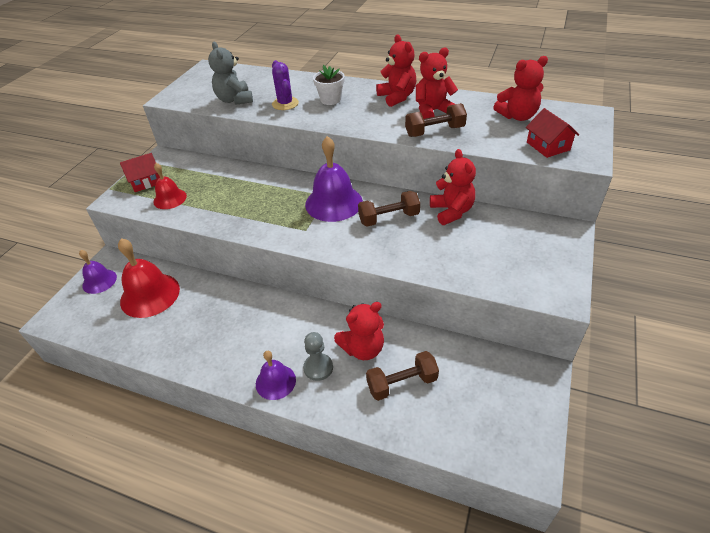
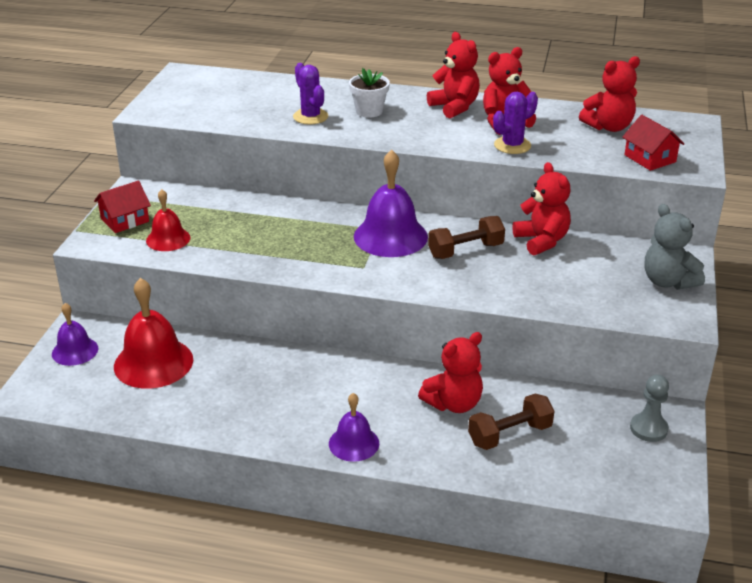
camera: 10 degrees left, 10 degrees down
(235, 100) = (240, 113): grey teddy bear -> grey teddy bear (668, 281)
(318, 368) = (403, 426): grey pawn -> grey pawn (648, 429)
(434, 131) = (512, 145): brown dumbbell -> purple cactus

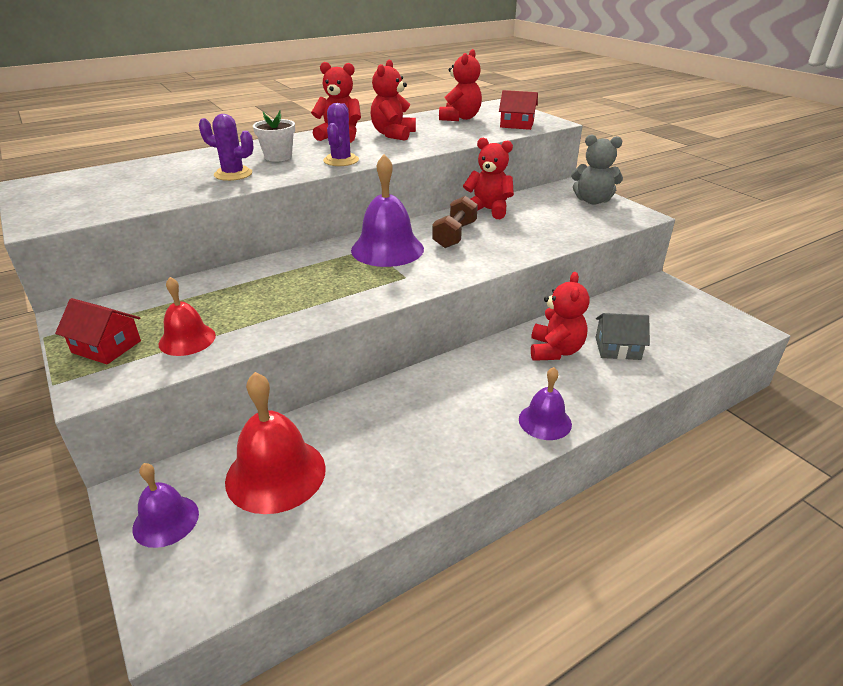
camera: 45 degrees left, 0 degrees up
(125, 220) = (106, 347): red house -> red house turned 75 degrees counterclockwise
(510, 435) = (617, 348): brown dumbbell -> grey house
(512, 145) = (425, 143): purple cactus -> purple cactus (341, 160)
(648, 429) = (669, 299): grey pawn -> none

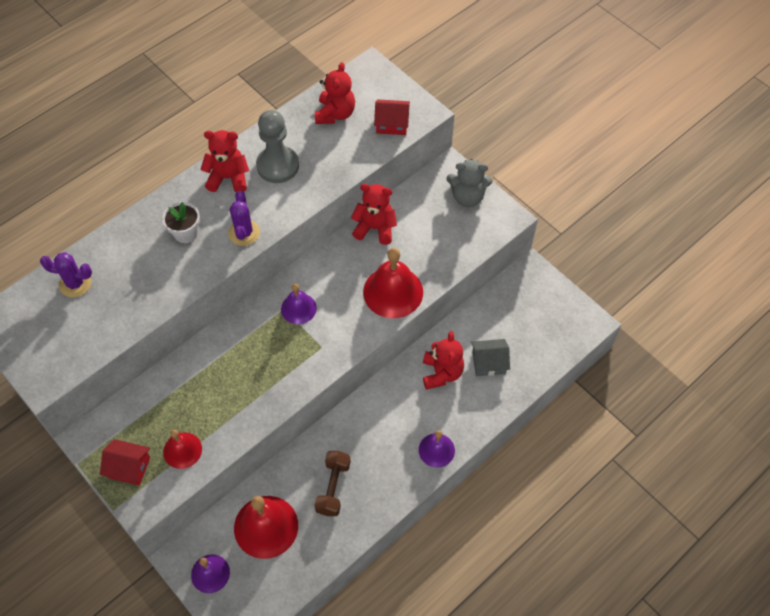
camera: 10 degrees left, 25 degrees up
(233, 174) = (159, 275): purple cactus -> purple cactus (75, 283)
(387, 249) = (298, 308): purple bell -> purple bell, size x0.59
(393, 134) = (278, 166): red teddy bear -> grey pawn
(454, 235) = (351, 277): brown dumbbell -> brown dumbbell (333, 487)
(502, 248) = (393, 292): none -> red bell

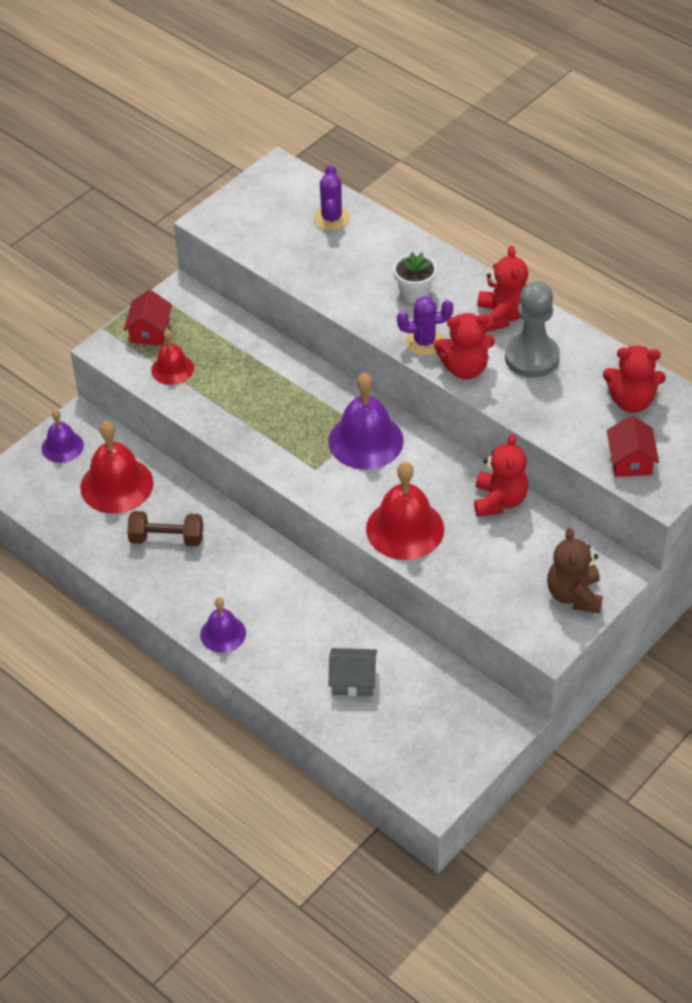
camera: 85 degrees right, 10 degrees down
(298, 308) = (366, 440): purple bell -> purple bell, size x1.70
(441, 373) = (330, 630): red teddy bear -> red teddy bear (465, 368)
(467, 197) = (574, 595): grey teddy bear -> brown teddy bear
(489, 362) = (353, 680): grey house -> grey house turned 75 degrees counterclockwise

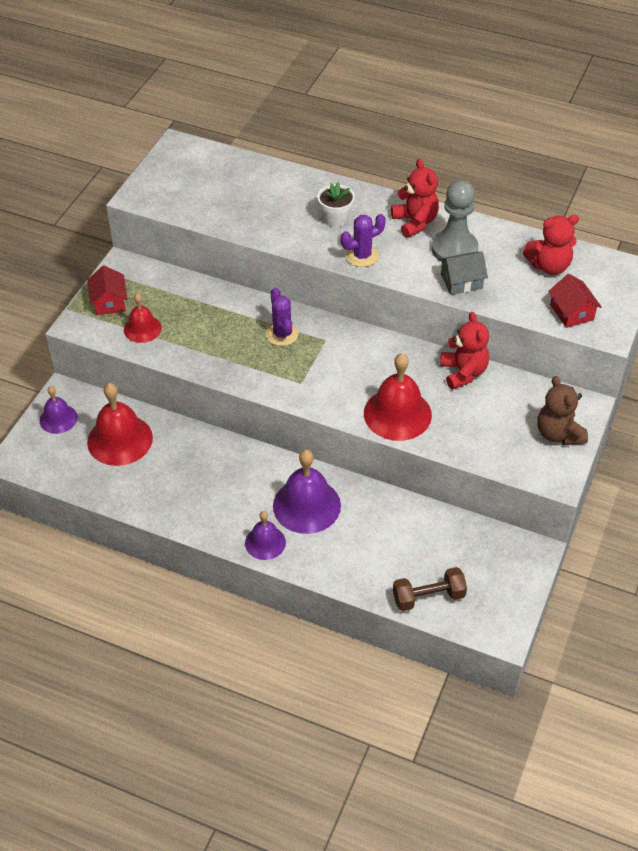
camera: 20 degrees left, 0 degrees up
(166, 538) = (182, 474): brown dumbbell -> brown dumbbell (428, 597)
(331, 218) = (240, 175): purple cactus -> purple cactus (282, 334)
(353, 680) = (392, 553): grey house -> grey house (461, 281)
(366, 440) = (332, 350): purple bell -> purple bell (306, 505)
(465, 368) = (405, 269): red teddy bear -> none

